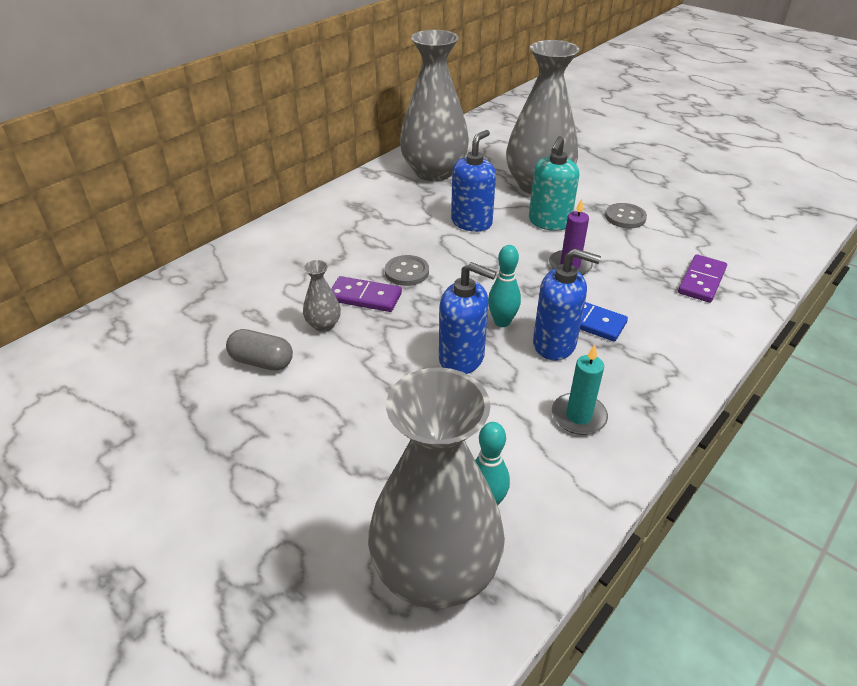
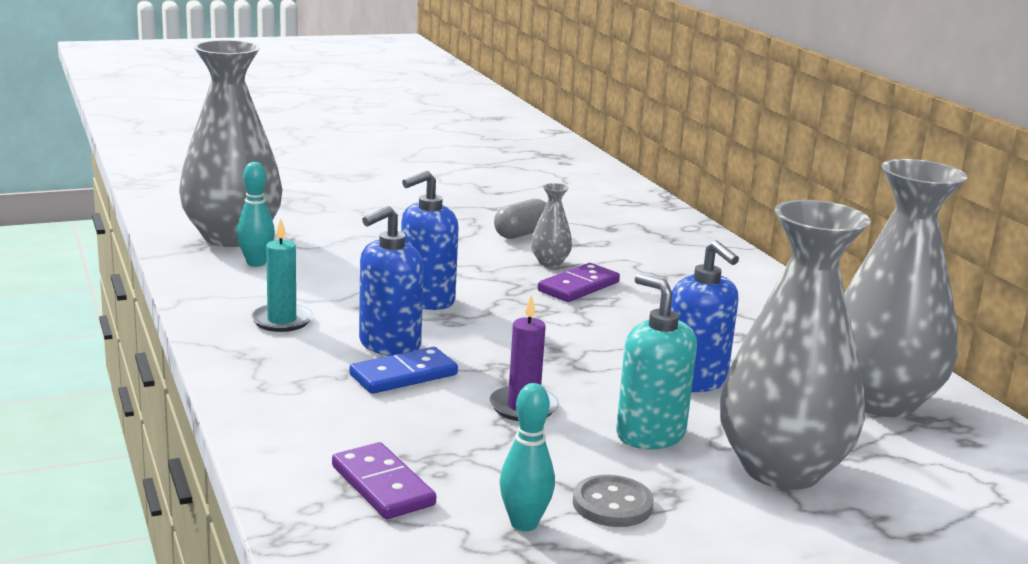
camera: 115 degrees right, 20 degrees down
(407, 272) = (607, 315): grey button -> none
(502, 322) = (458, 333): turquoise bowling pin -> turquoise bowling pin (524, 523)

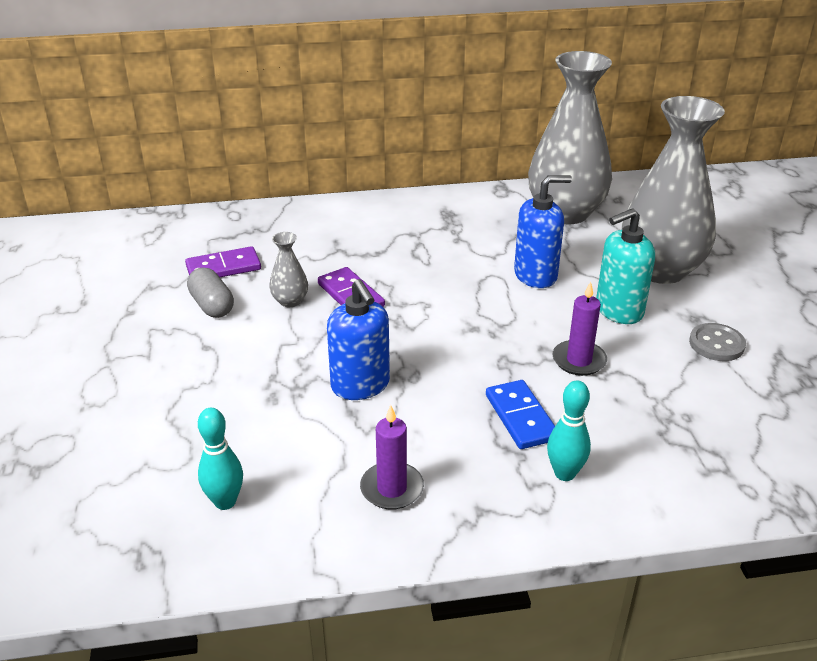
camera: 75 degrees left, 15 degrees up
(232, 237) = (130, 520): grey vase -> none
(282, 320) = (392, 488): turquoise candle -> purple candle
(383, 485) = (710, 448): purple domino -> purple domino (223, 267)
(389, 345) = (458, 419): blue soap dispenser -> none
(524, 523) = (749, 386): turquoise bowling pin -> turquoise bowling pin (564, 473)

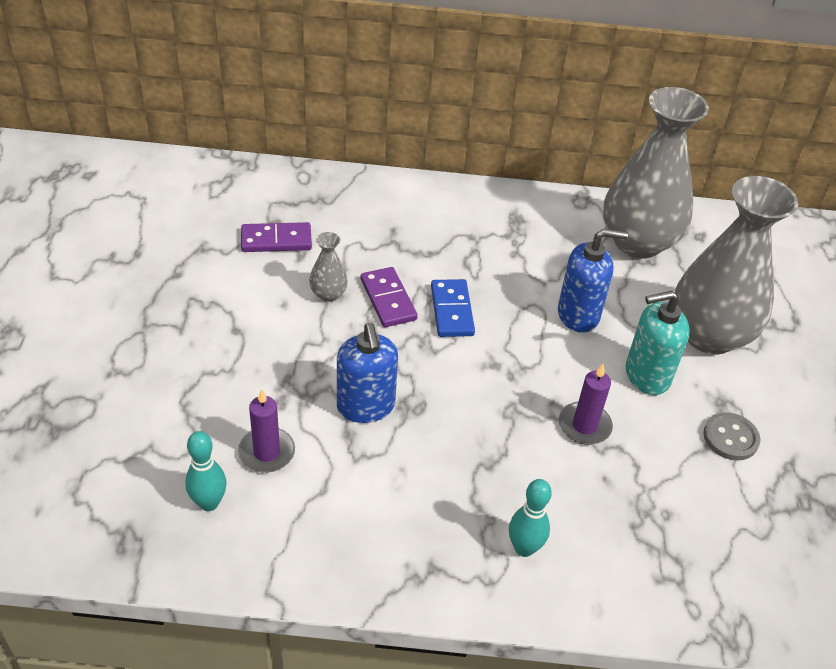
camera: 10 degrees right, 10 degrees up
(212, 305) = (254, 283): grey capsule -> none
(392, 488) = (360, 525): purple candle -> purple candle (266, 452)
(521, 417) = (505, 477): blue domino -> blue domino (452, 310)

